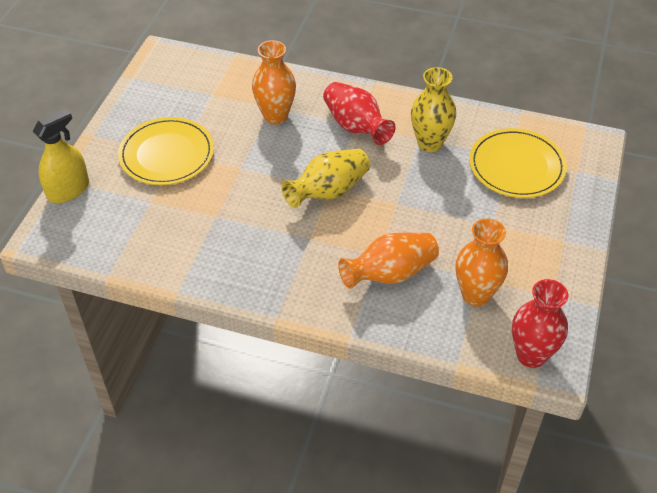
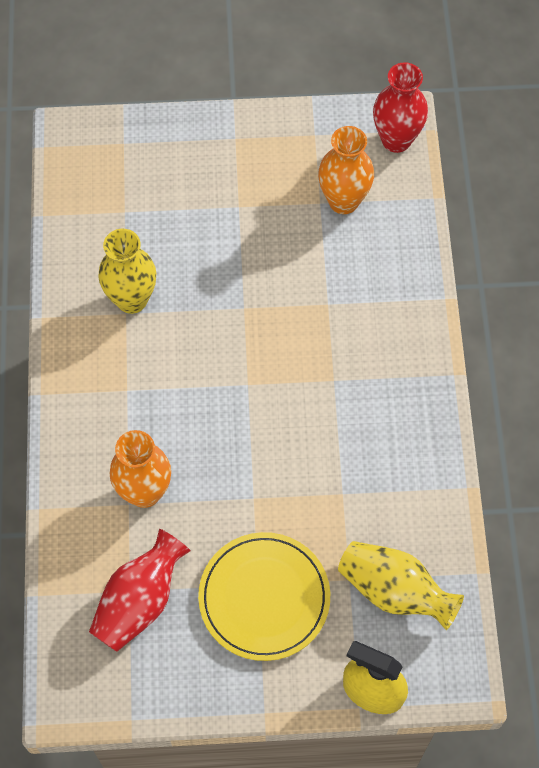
camera: 110 degrees left, 15 degrees up
(328, 191) = (254, 384): yellow vase -> yellow vase (394, 591)
(356, 127) = (131, 389): red vase -> red vase (140, 601)
(390, 274) = (349, 285): orange vase -> none
(516, 166) = (138, 202): yellow plate -> none

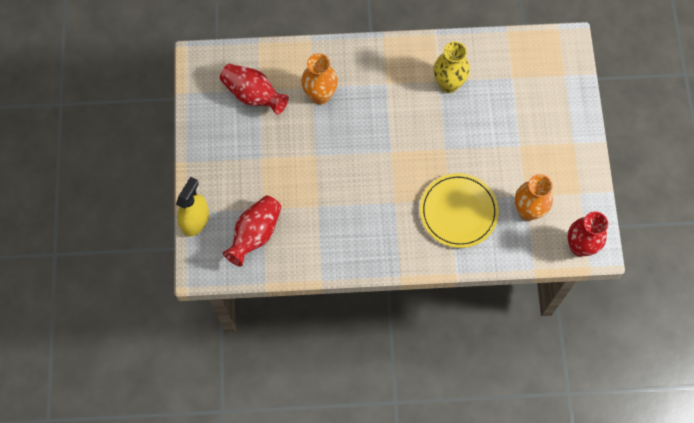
camera: 90 degrees right, 5 degrees up
(264, 598) = (253, 161): yellow plate -> yellow plate (458, 211)
(394, 591) = (255, 234): yellow vase -> red vase

